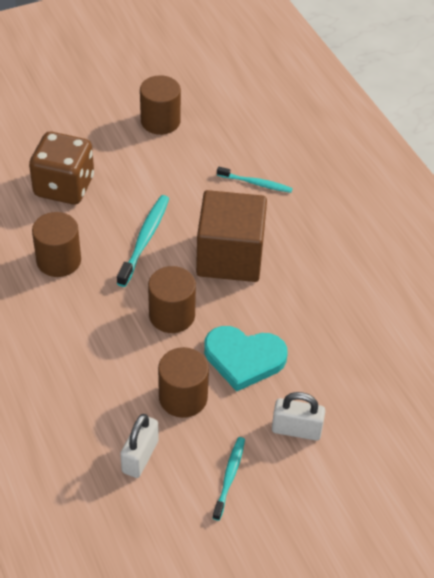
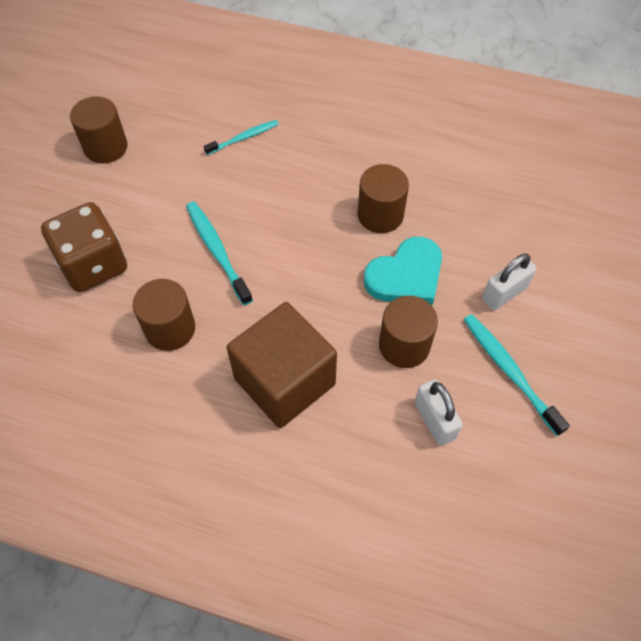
camera: 45 degrees left, 10 degrees up
(172, 315) = (315, 291): brown cylinder -> brown cylinder (380, 215)
(229, 477) = (509, 371): turquoise toothbrush -> turquoise toothbrush, size x1.52
(230, 257) = (297, 209): brown cube -> brown cube (284, 381)

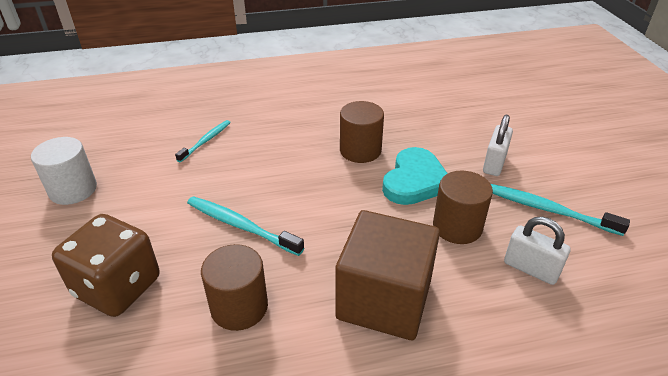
camera: 30 degrees left, 20 degrees down
(106, 147) = (73, 190): brown cylinder -> white cylinder

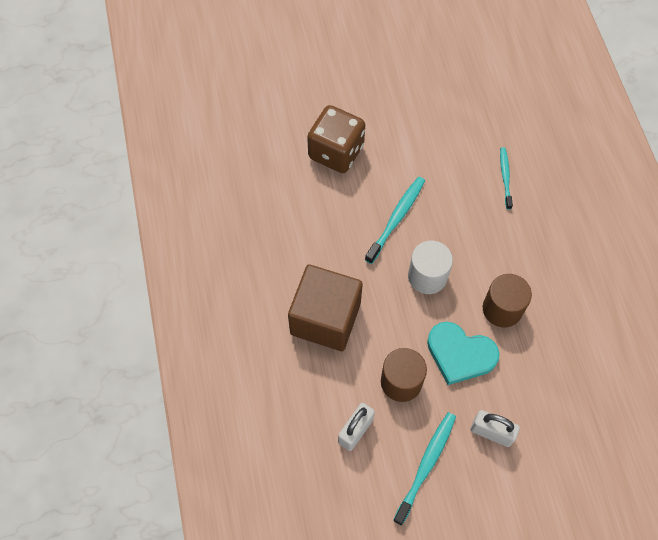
camera: 90 degrees right, 25 degrees up
(73, 190) = (432, 96): white cylinder -> white cylinder (427, 276)
(206, 141) = (505, 177): turquoise toothbrush -> turquoise toothbrush turned 120 degrees counterclockwise
(239, 307) = (319, 227): brown cylinder -> none

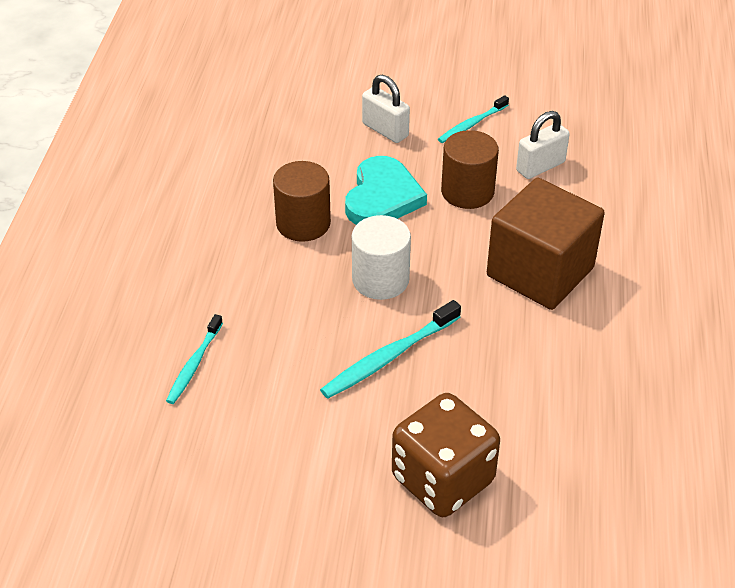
camera: 160 degrees left, 20 degrees down
(426, 465) = (471, 124): turquoise toothbrush -> turquoise toothbrush, size x0.66
(460, 354) = (382, 197): turquoise heart -> turquoise heart turned 60 degrees clockwise

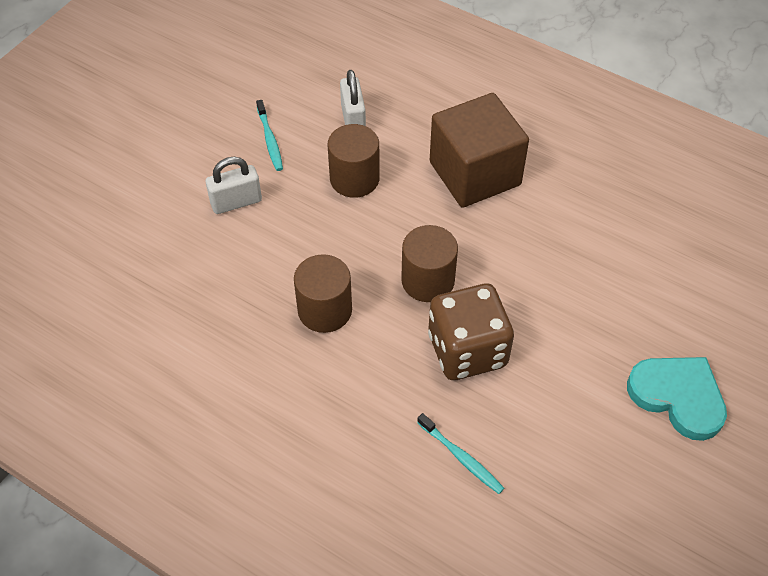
camera: 65 degrees left, 10 degrees up
(380, 280) = (428, 281): white cylinder -> brown cylinder
(382, 197) = (325, 239): turquoise heart -> turquoise heart (678, 397)
(388, 357) = (520, 309): turquoise toothbrush -> none
(442, 479) = (660, 324): brown dice -> brown dice (467, 350)

